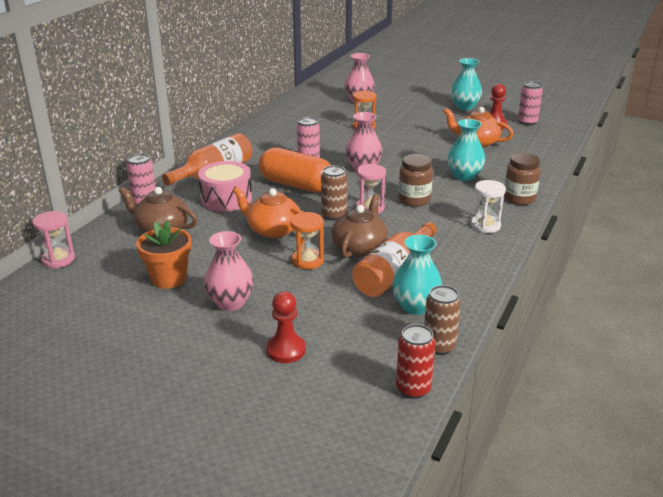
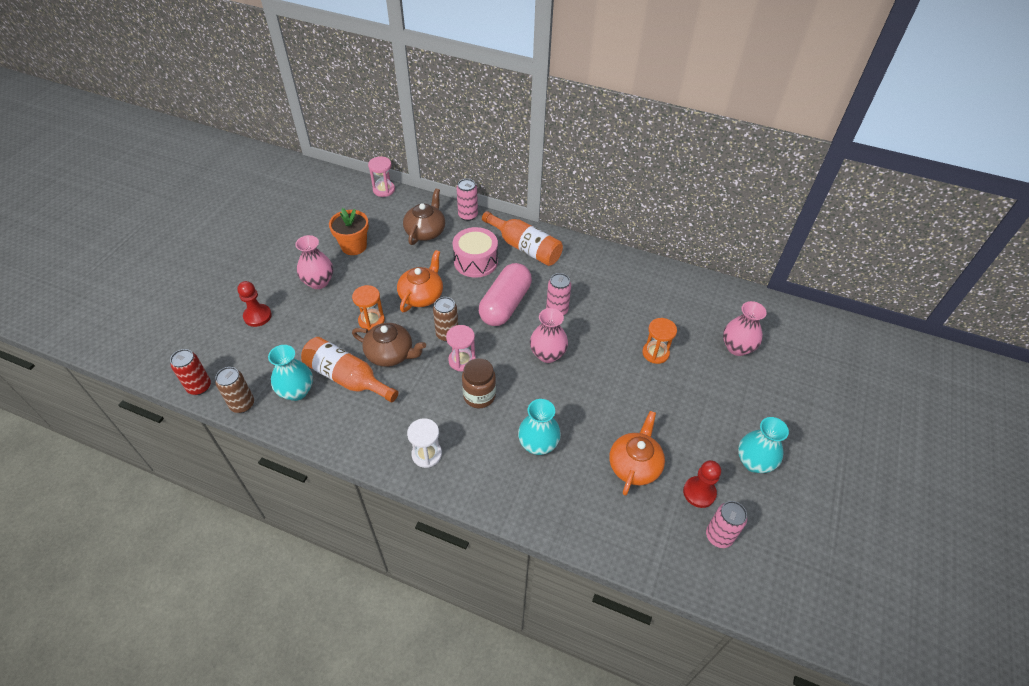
camera: 85 degrees right, 20 degrees up
(296, 185) = (505, 305): orange capsule -> pink capsule
(519, 198) = (486, 494): brown jar -> none

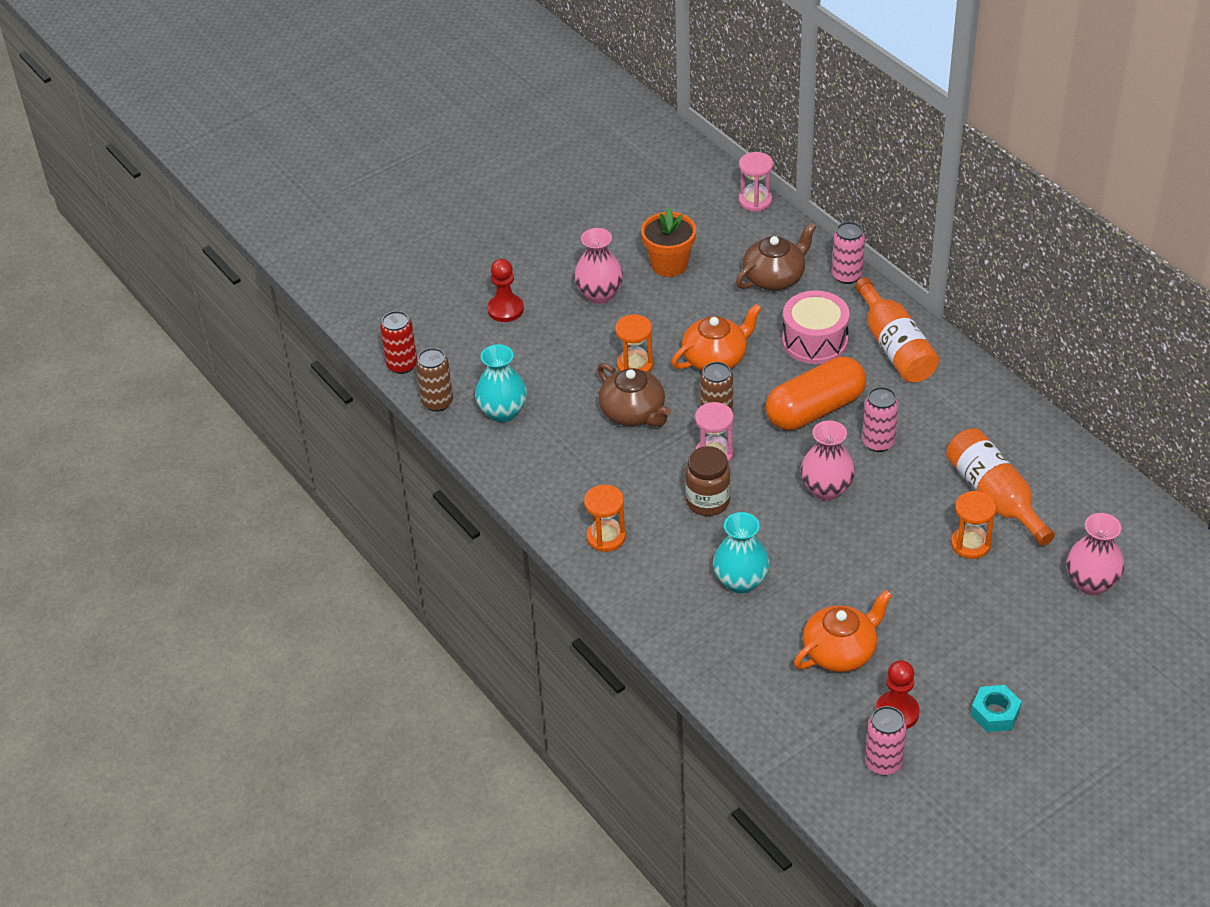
camera: 35 degrees right, 5 degrees down
(347, 378) = (567, 419): orange bottle -> orange bottle (994, 496)
(426, 454) = (606, 537): white hourglass -> orange hourglass
(505, 305) = (815, 410): pink capsule -> orange capsule
(754, 462) = (995, 713): turquoise vase -> turquoise nut

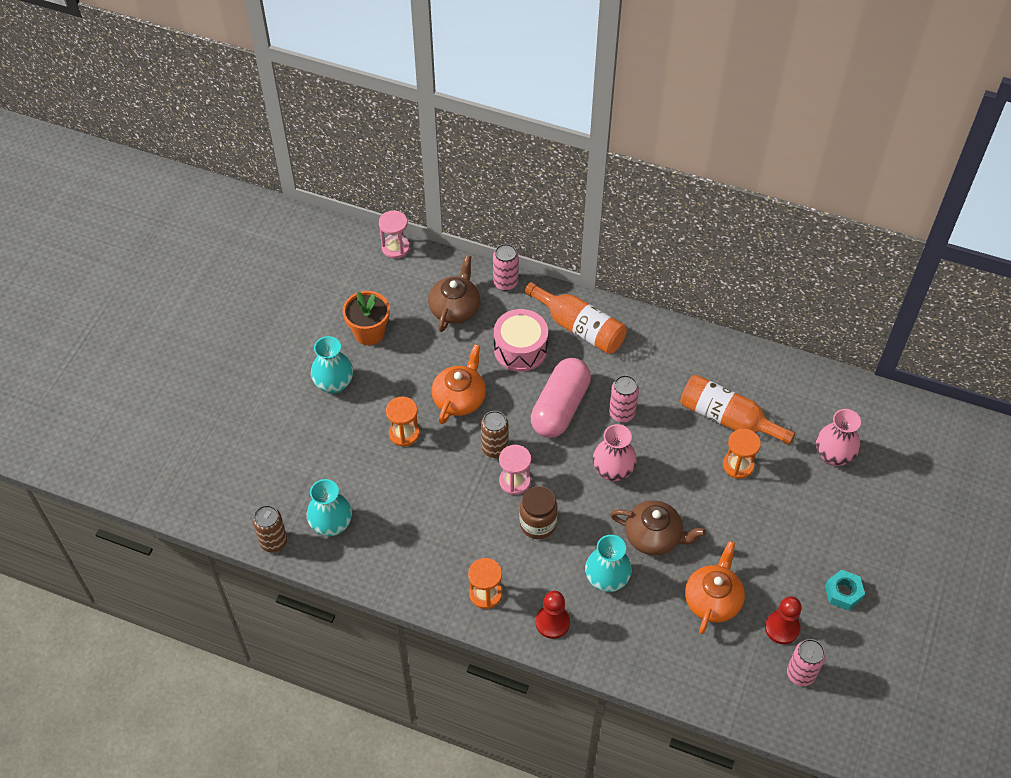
camera: 35 degrees left, 10 degrees up
(402, 365) = (221, 522): red can -> none
(505, 309) = (269, 431): red pawn -> red pawn (552, 622)
(599, 294) = (334, 383): pink vase -> turquoise vase
(633, 413) = (431, 475): brown teapot -> brown teapot (654, 536)
(815, 410) = (560, 408): orange capsule -> pink capsule

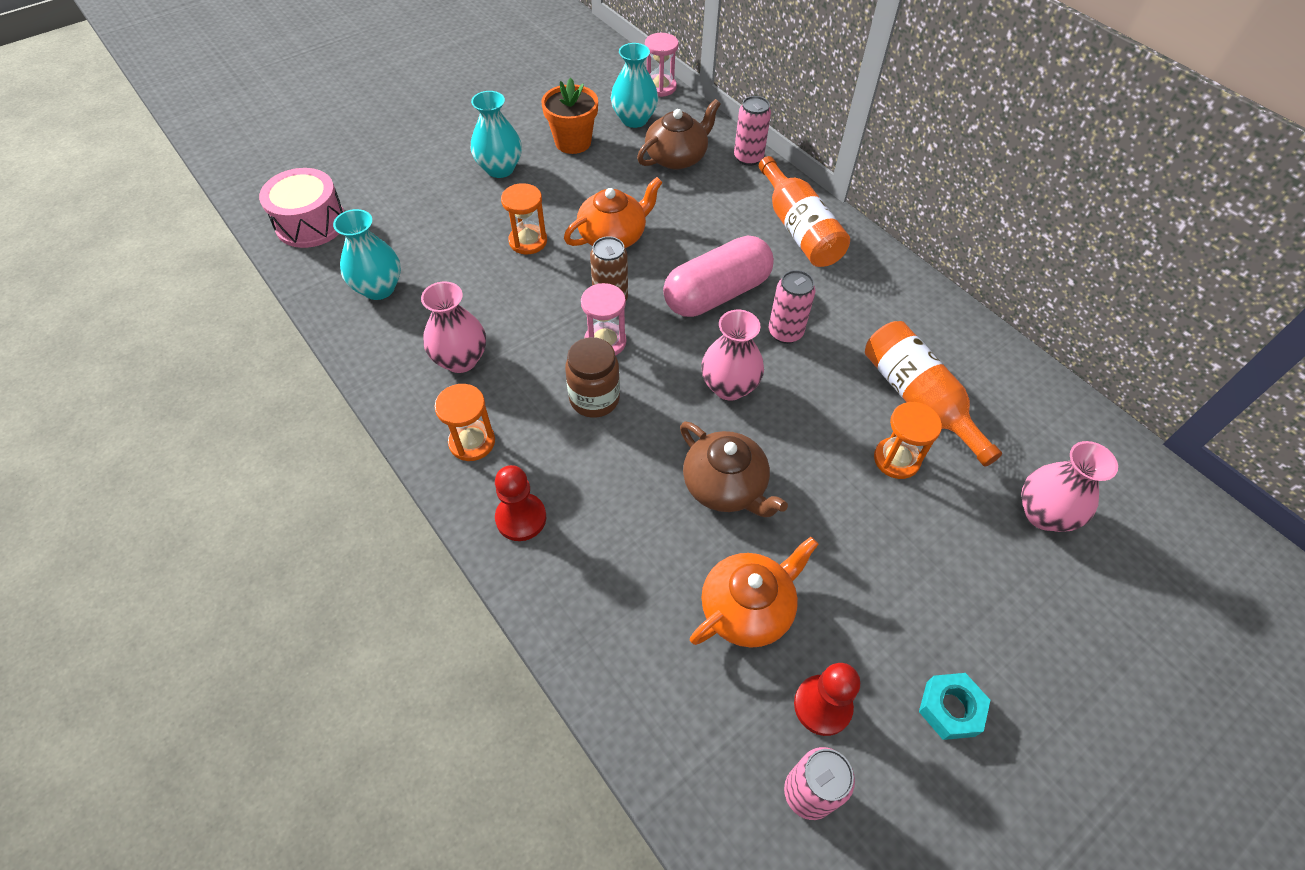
camera: 30 degrees right, 0 degrees up
(273, 542) = (309, 276): brown can -> none
(432, 545) = (461, 360): none -> pink vase
(520, 349) = (716, 221): pink drum -> pink drum (311, 223)
(606, 579) = (627, 504): turquoise vase -> turquoise vase (634, 119)

